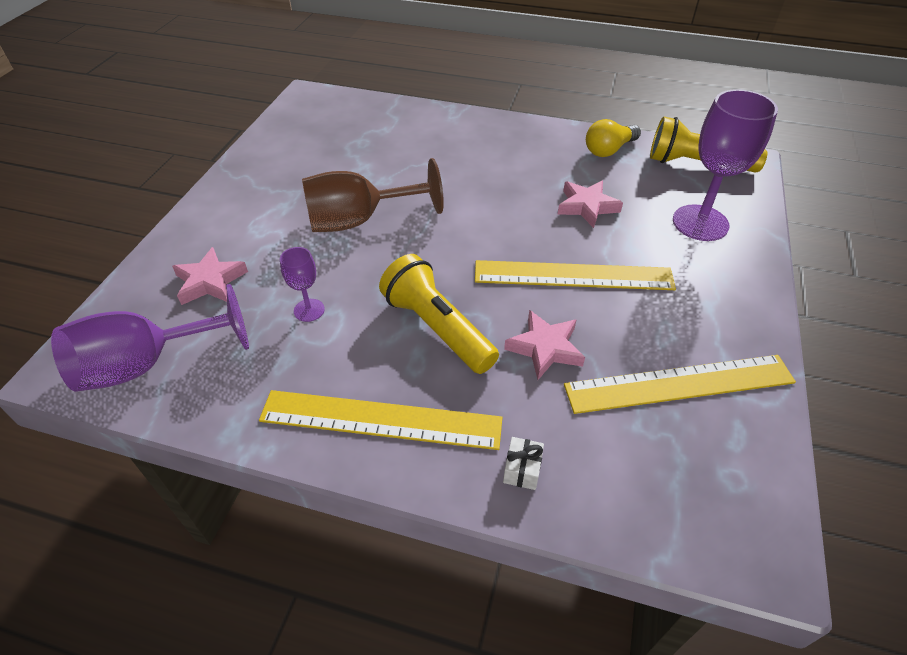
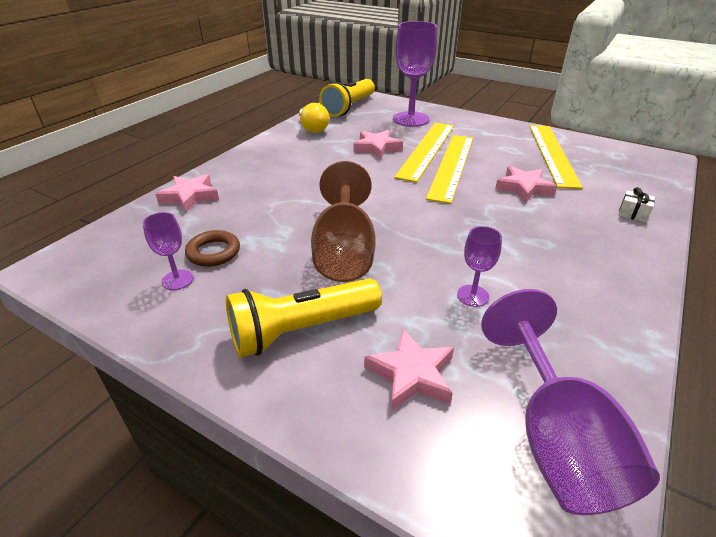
camera: 75 degrees left, 10 degrees down
(302, 148) = (177, 280): none -> purple goblet
(341, 153) = (213, 252): none -> brown ring
(381, 420) = (604, 266): yellow ruler -> yellow ruler (427, 150)
(420, 118) = (190, 196): none -> pink star
(437, 328) = (502, 227): yellow flashlight -> yellow flashlight (302, 330)

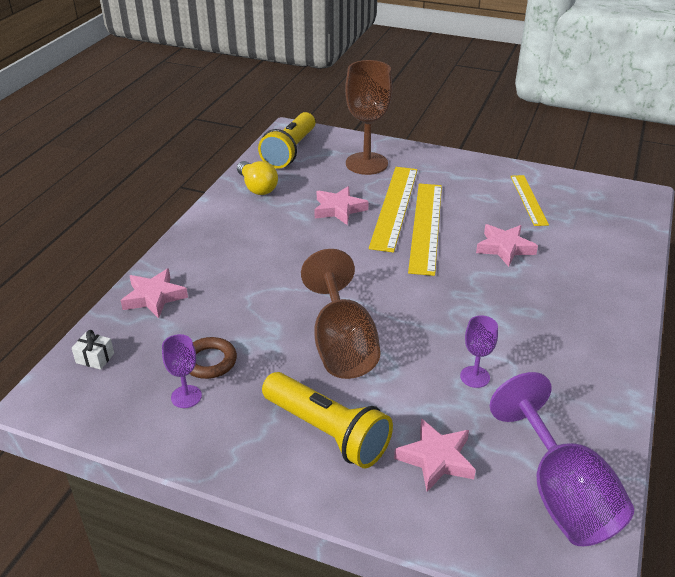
camera: 10 degrees left, 0 degrees up
(302, 330) = (327, 431): yellow flashlight -> yellow flashlight turned 105 degrees counterclockwise
(410, 119) = (366, 163): purple goblet -> brown goblet
(552, 154) = (528, 199): yellow ruler -> yellow ruler, size x0.61
(633, 214) = (613, 268): white gift -> white gift (95, 358)

